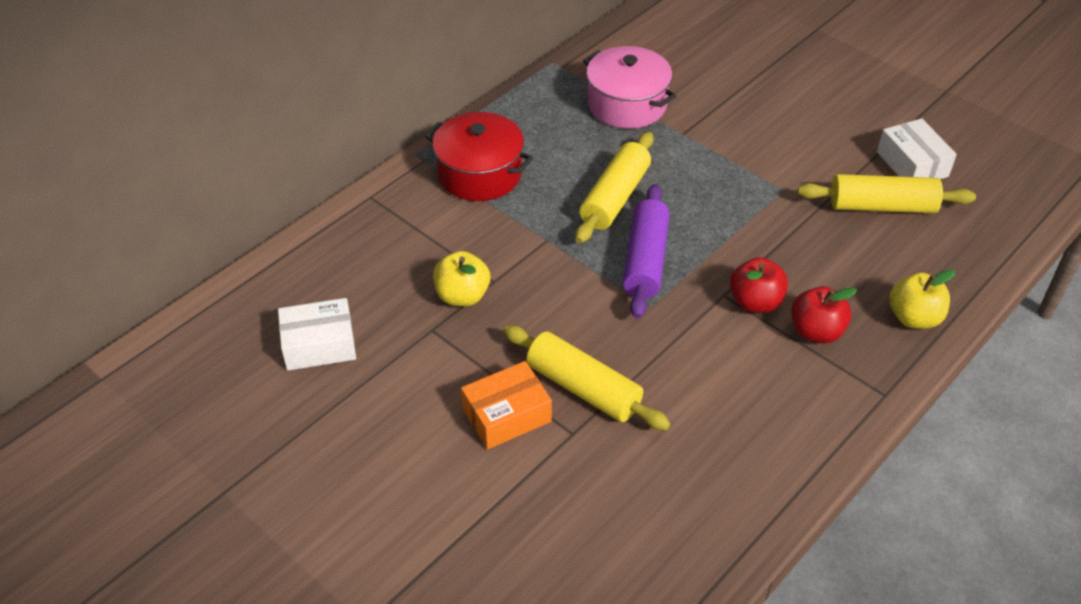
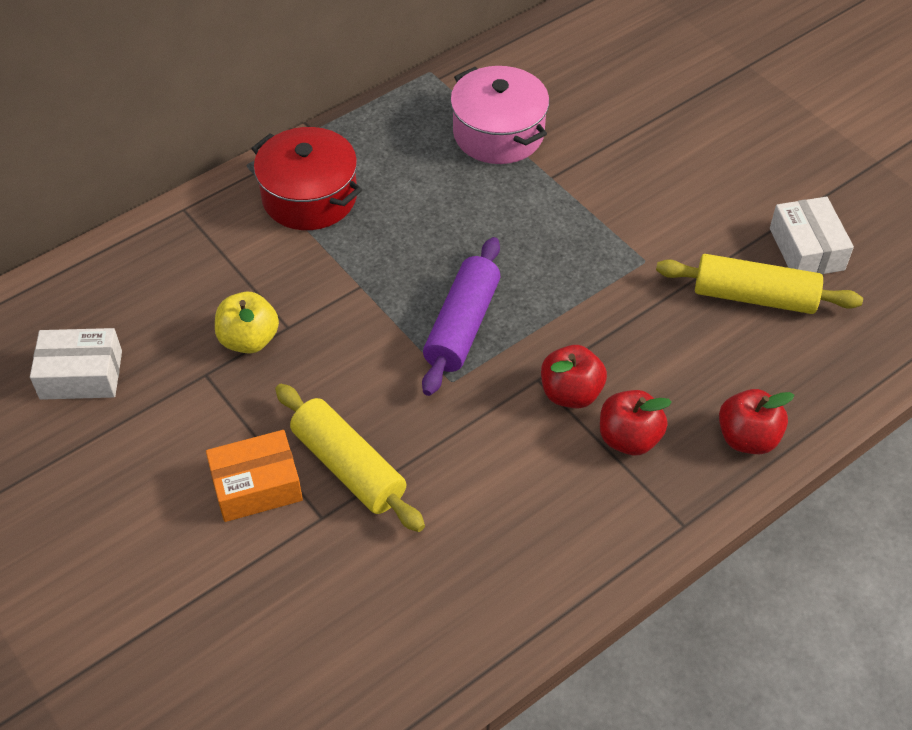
camera: 10 degrees right, 5 degrees up
(615, 198) = (451, 245): yellow rolling pin -> none
(914, 318) = (747, 438): yellow apple -> red apple

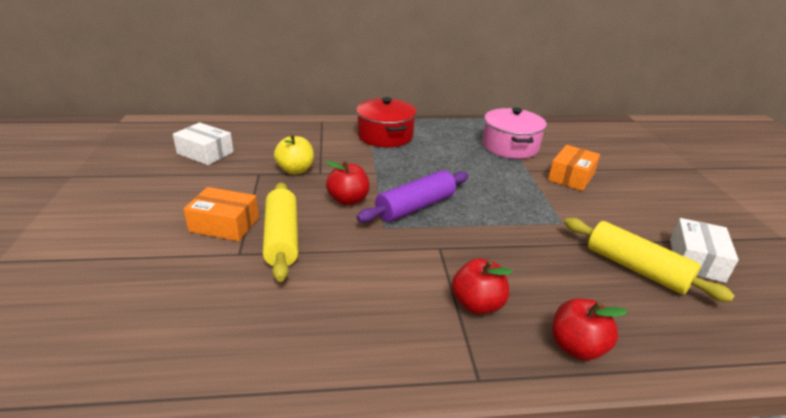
camera: 30 degrees right, 20 degrees down
(571, 393) = (455, 263): red apple -> red apple (348, 200)
(611, 163) = (571, 177): none -> orange box

